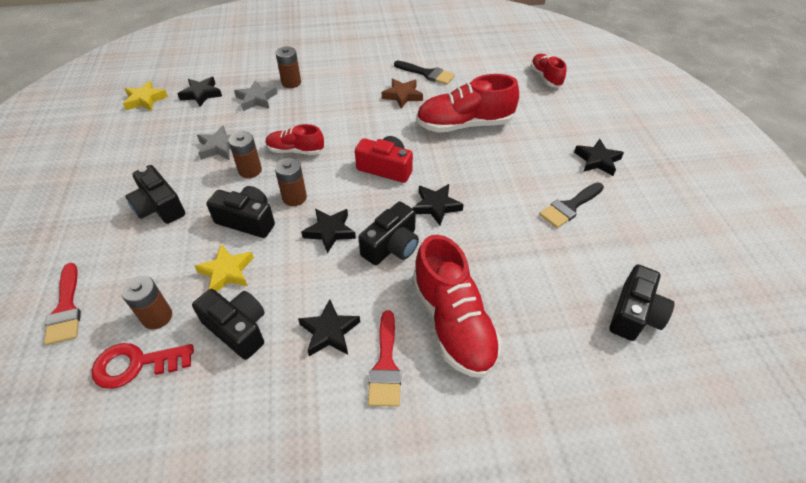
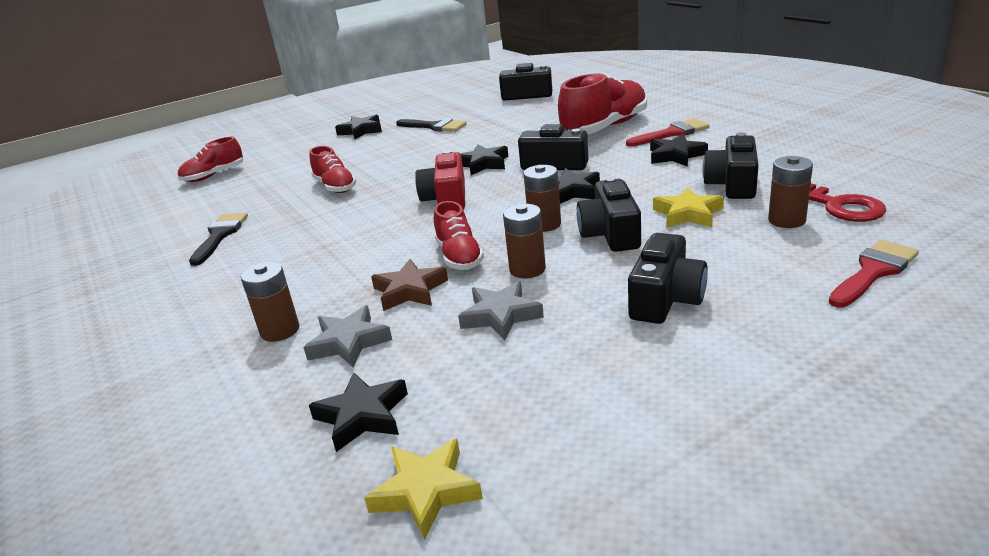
camera: 110 degrees left, 20 degrees down
(402, 96) = (285, 234): brown star -> brown star (410, 290)
(464, 125) = (335, 187): red shoe -> red shoe, size x0.57

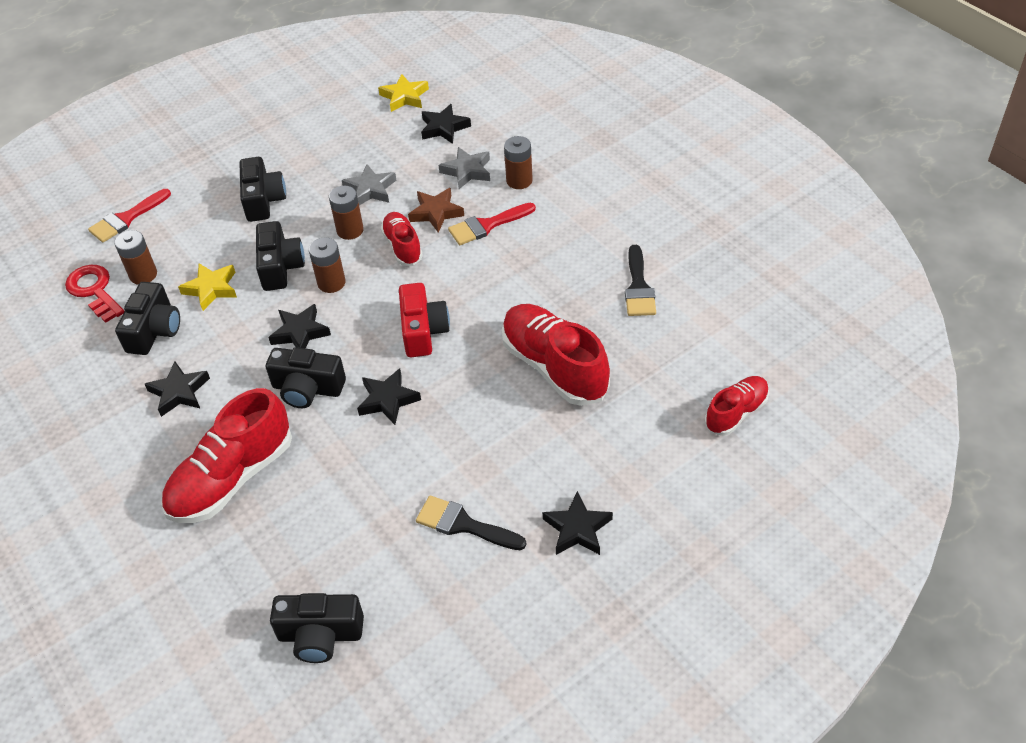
camera: 175 degrees right, 20 degrees up
(335, 187) = (554, 367): red shoe -> red shoe, size x1.75
(665, 299) = (263, 200): black camera -> black camera turned 150 degrees clockwise
(672, 133) = (161, 448): red brush -> red brush (487, 225)

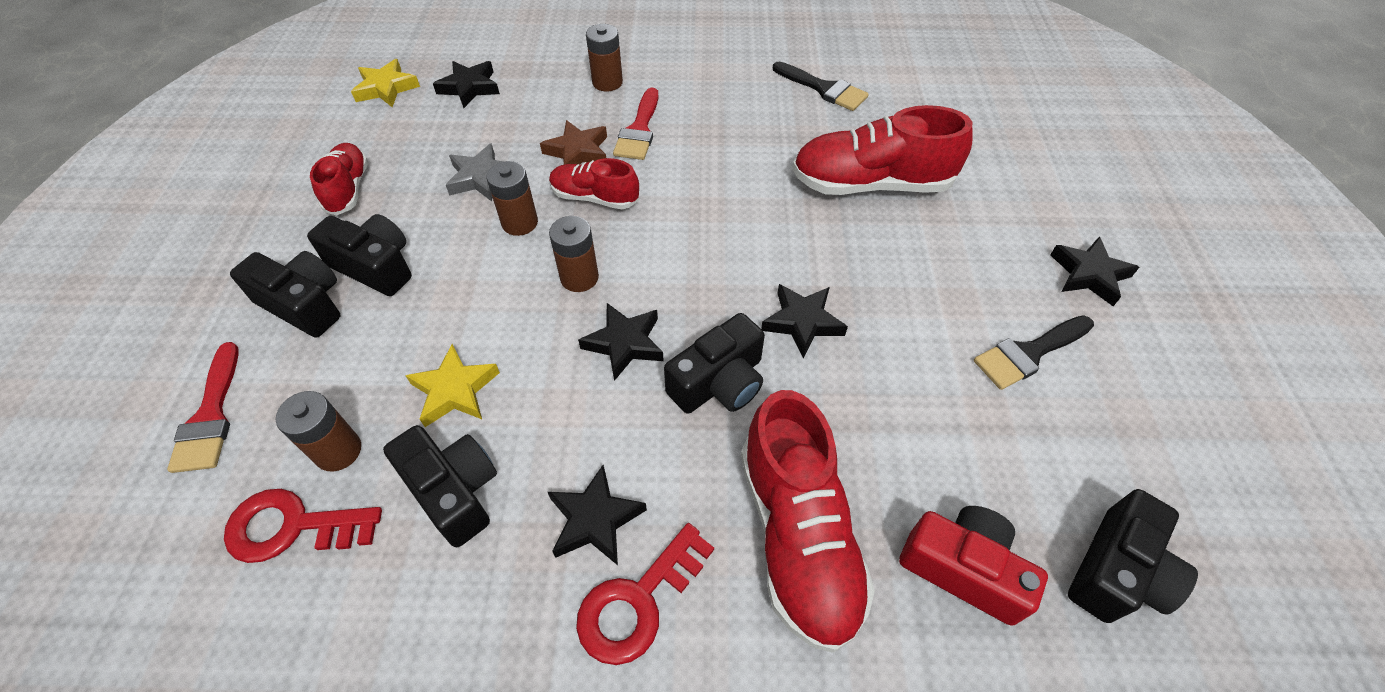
camera: 55 degrees left, 5 degrees up
(147, 436) = (638, 601): none -> red key
(280, 267) = (501, 307): black camera -> black camera (304, 304)
(423, 331) = (731, 245): red camera -> red camera (963, 568)
(467, 171) = (550, 104): grey star -> none
(736, 413) = (1020, 115): red shoe -> red shoe (348, 189)

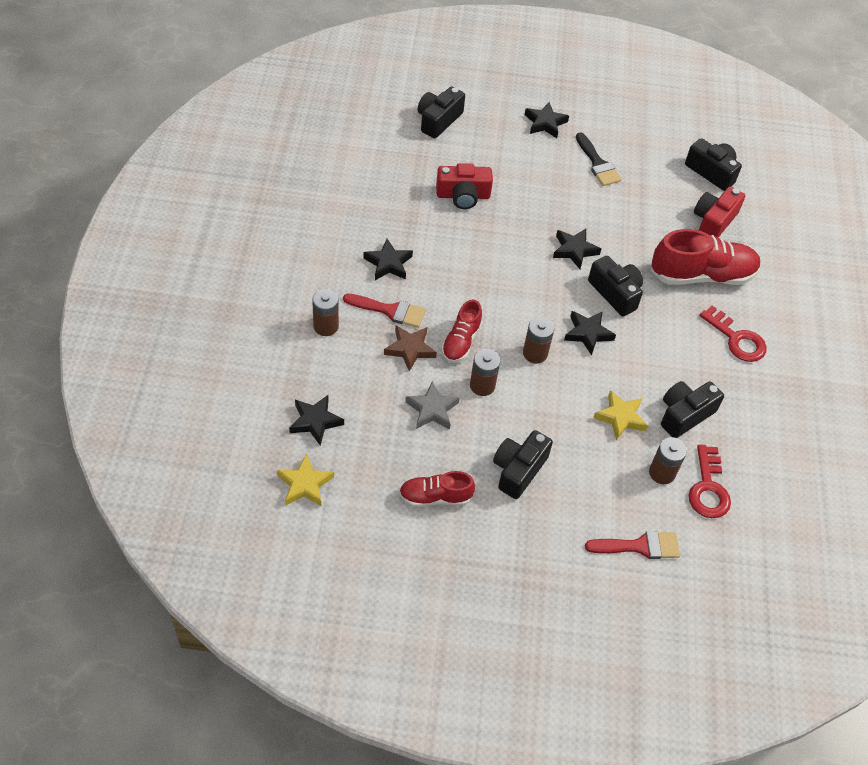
camera: 90 degrees left, 0 degrees up
(304, 304) = (551, 509): black camera -> black camera (438, 120)
(595, 519) = (697, 353): black star -> black star (388, 263)
(824, 89) = (358, 198): black brush -> none
(871, 184) = (463, 195): red shoe -> red camera

